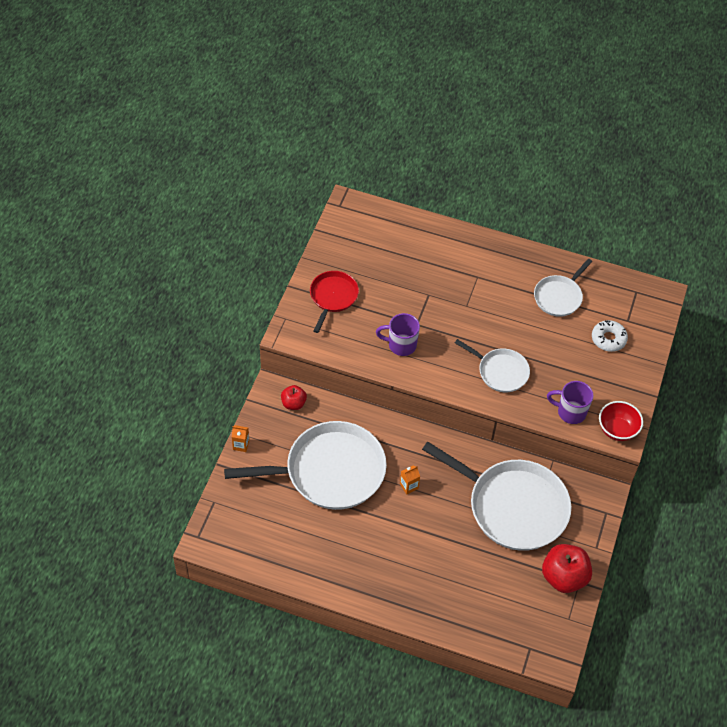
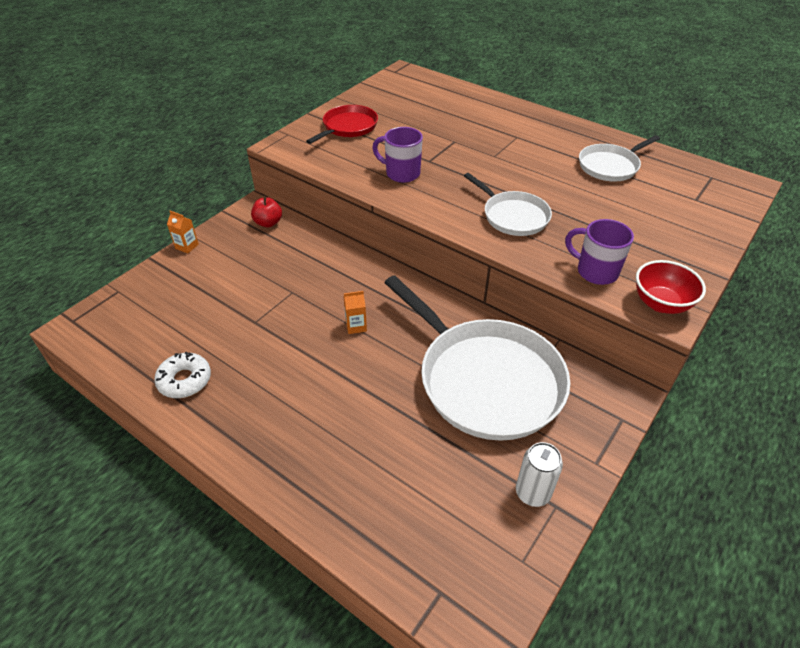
camera: 20 degrees right, 10 degrees down
(330, 471) = (269, 290): white pan -> none
(564, 577) = (532, 493): red apple -> white can
(608, 339) = (666, 211): white donut -> white donut (185, 380)

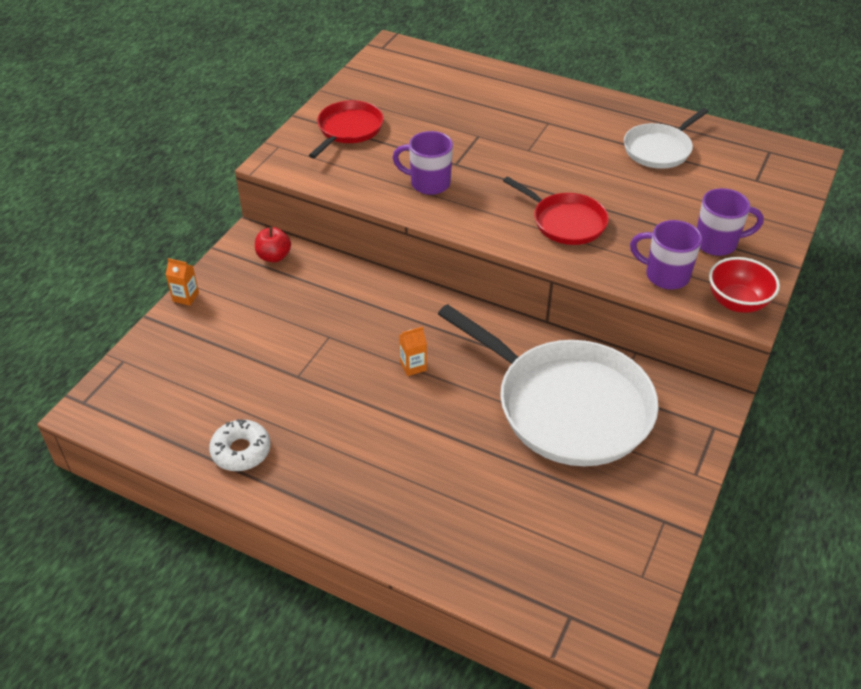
camera: 10 degrees left, 0 degrees up
(513, 216) = (566, 222): white pan -> red pan
(532, 493) = (639, 512): white can -> none
(650, 249) = (717, 243): none -> purple mug

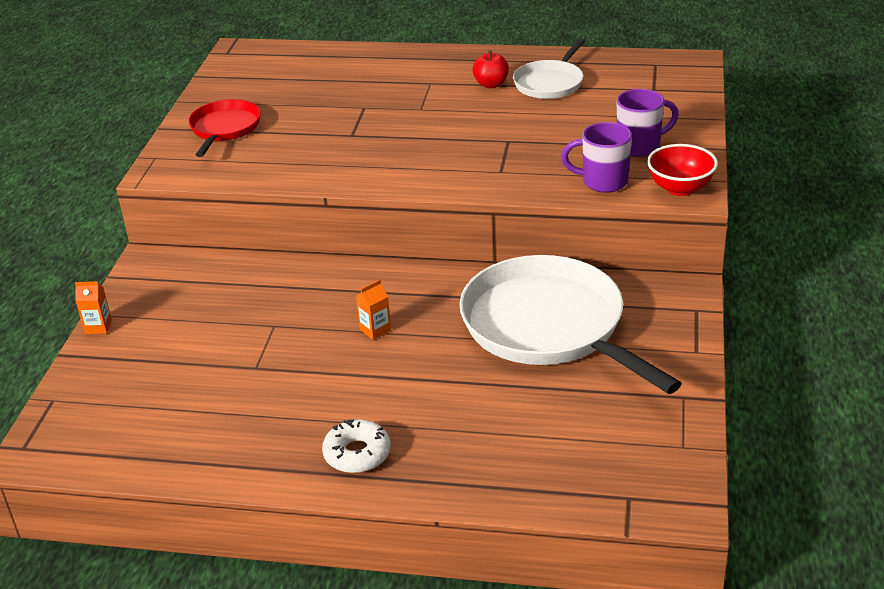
camera: 15 degrees left, 10 degrees down
(241, 451) = (224, 447): white donut -> white donut (357, 454)
(274, 257) = (181, 270): red apple -> red apple (491, 84)
(428, 183) = (331, 157): purple mug -> none
(566, 222) = (486, 159): red pan -> none
(567, 406) = (548, 326): white pan -> white pan turned 150 degrees counterclockwise

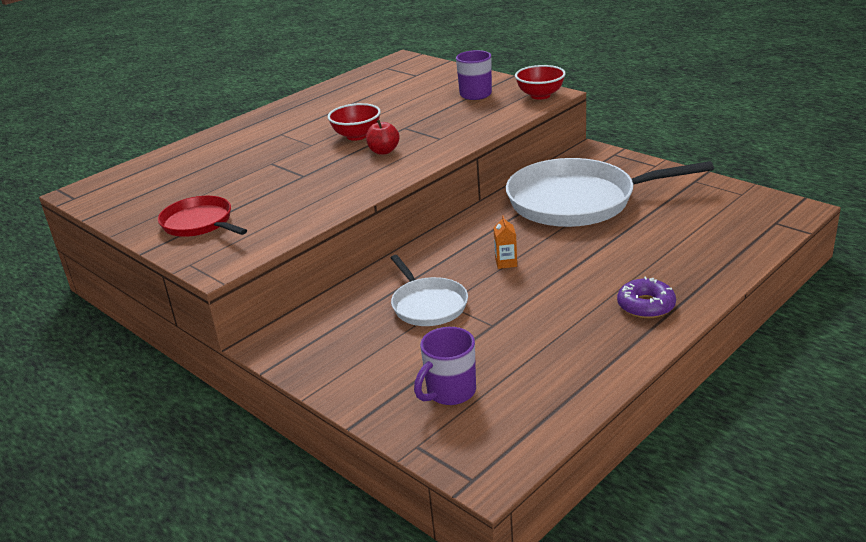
camera: 55 degrees left, 5 degrees down
(98, 327) = (334, 395): orange carton -> none
(357, 454) = (646, 305): white donut -> purple donut
(462, 123) = (357, 136): none -> red bowl
(491, 84) = (321, 116): red apple -> red apple (384, 151)
(550, 83) = (354, 99): white pan -> white pan (428, 305)
(603, 182) = (501, 113): purple mug -> purple mug (450, 392)

